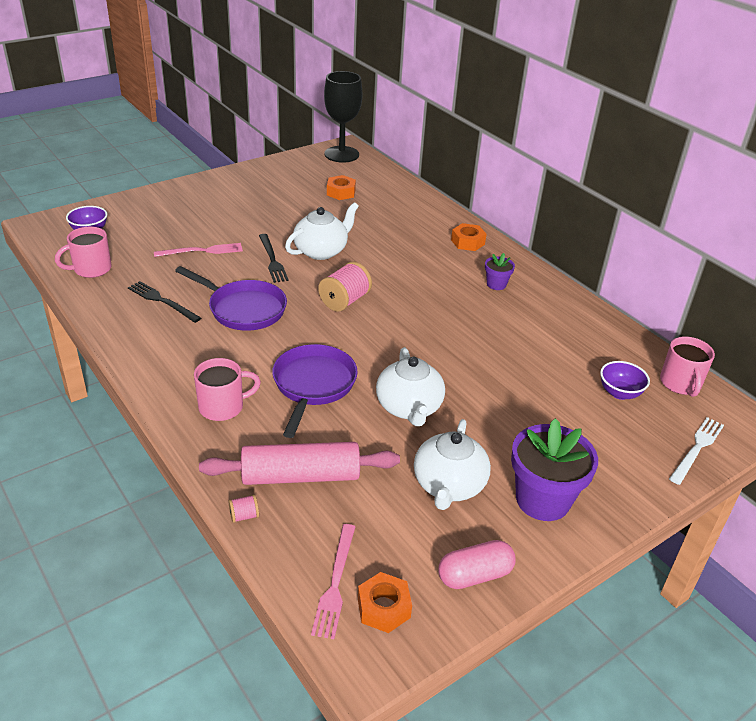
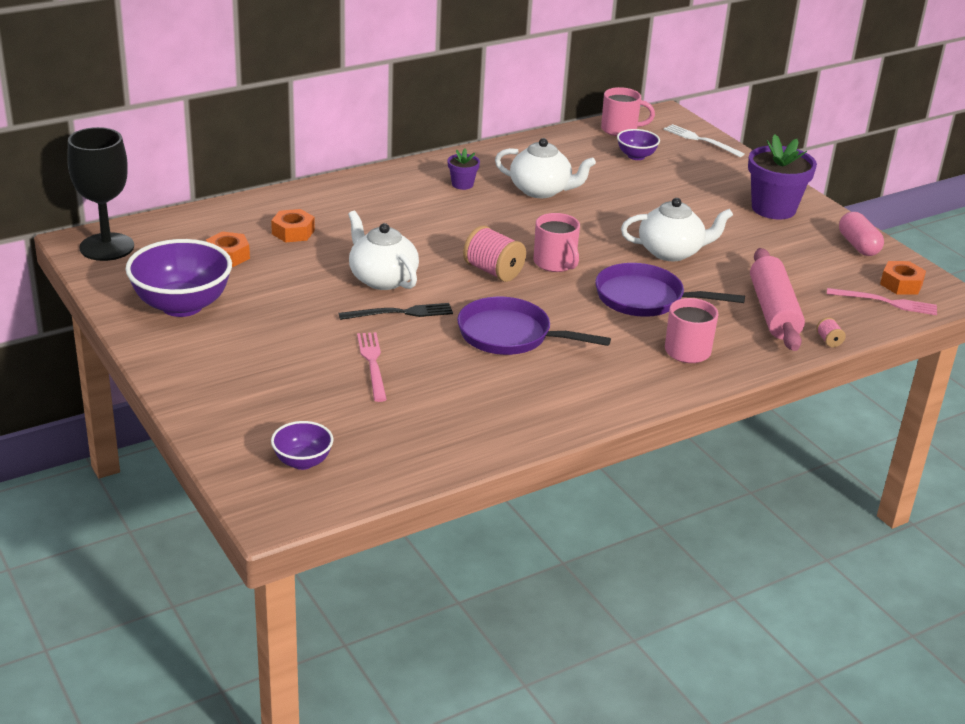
camera: 85 degrees left, 5 degrees down
(91, 269) = (412, 452): pink mug -> pink mug (555, 263)
(162, 301) = (492, 392): black fork -> none
(243, 309) = (510, 335): purple pan -> purple pan turned 105 degrees counterclockwise
(272, 182) = (182, 306): none -> purple bowl
(448, 485) = (767, 245): white teapot -> white teapot (541, 190)
(467, 242) = (372, 188): orange nut -> orange nut (293, 232)

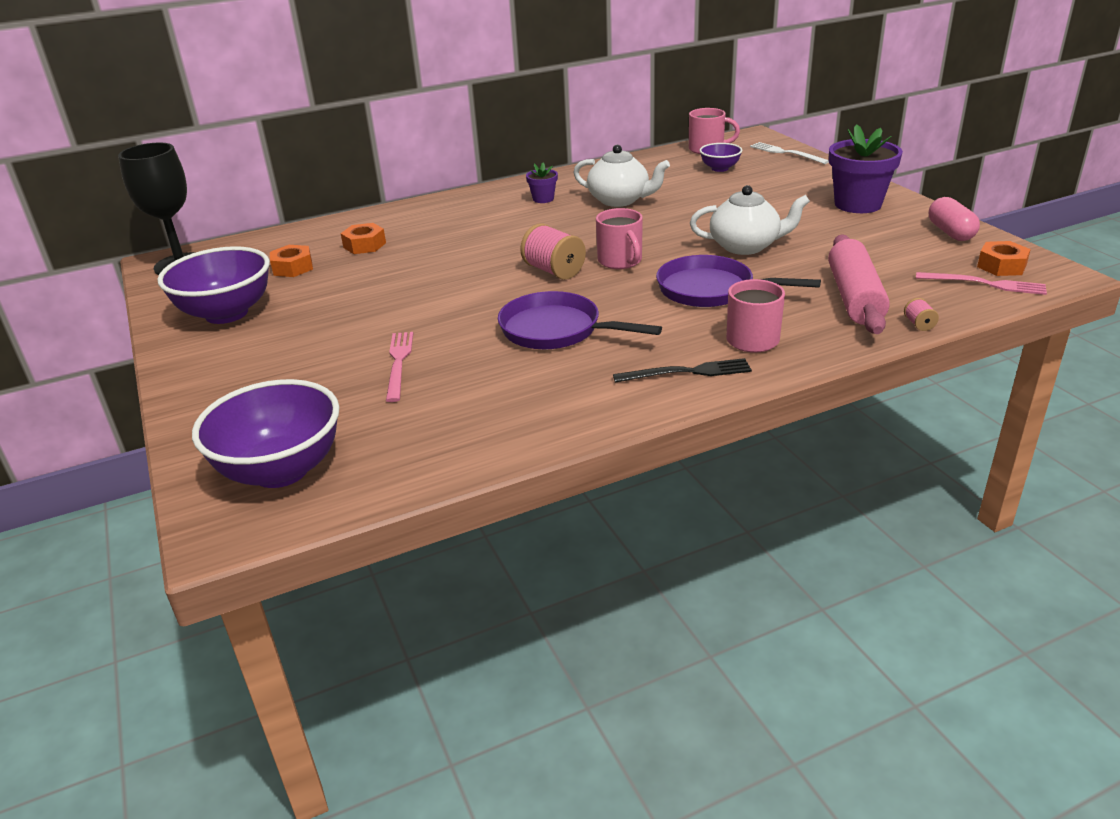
camera: 10 degrees right, 0 degrees up
(302, 462) = (281, 470): purple bowl -> purple bowl, size x1.94
(382, 279) = (437, 282): white teapot -> none
(400, 313) = (445, 312): black fork -> black fork (687, 372)

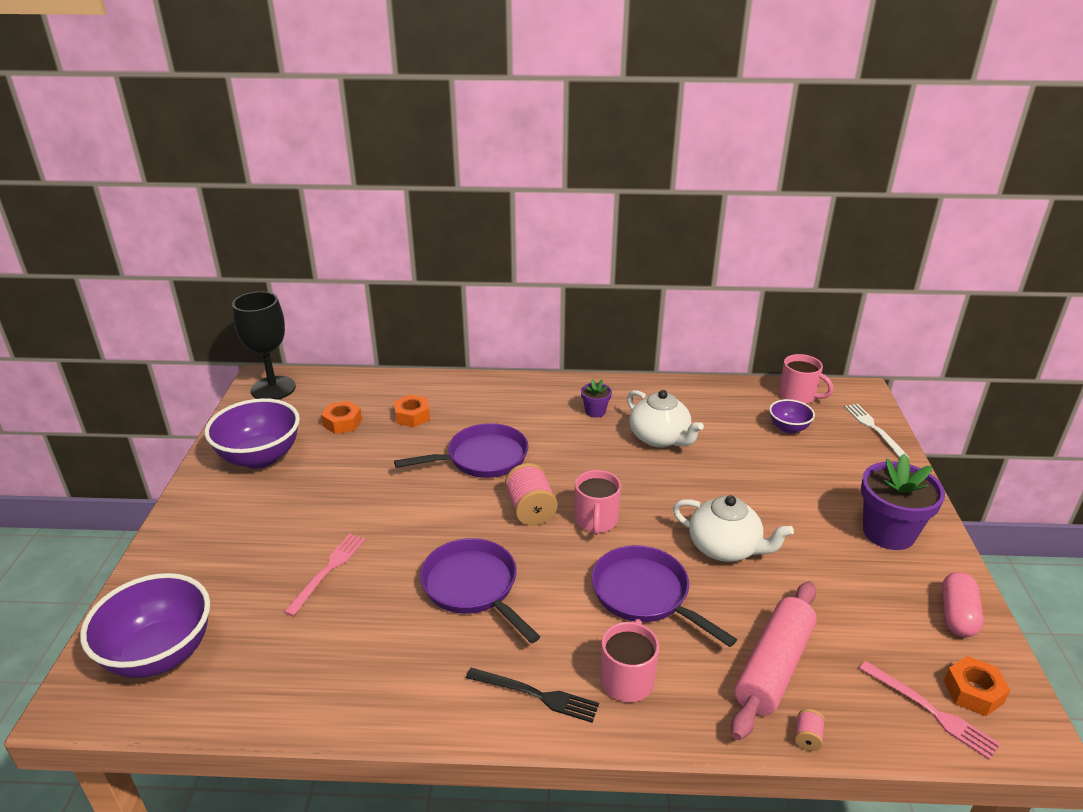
camera: 25 degrees right, 0 degrees up
(469, 253) = (482, 458): none -> purple pan

